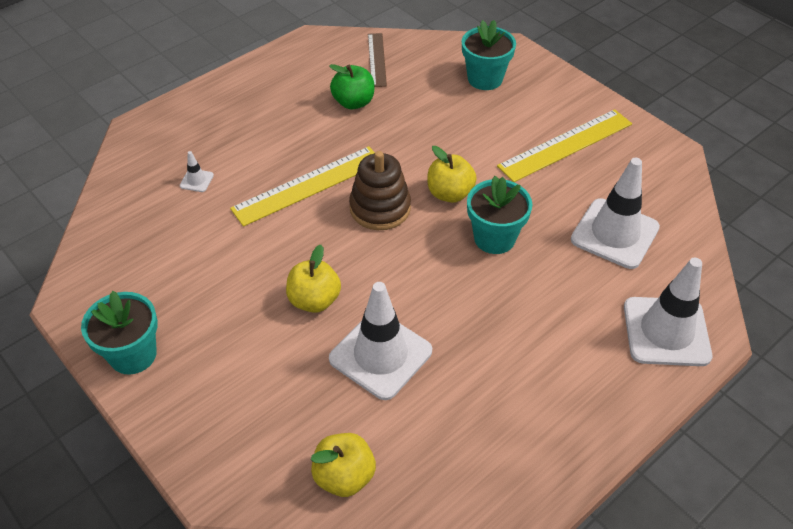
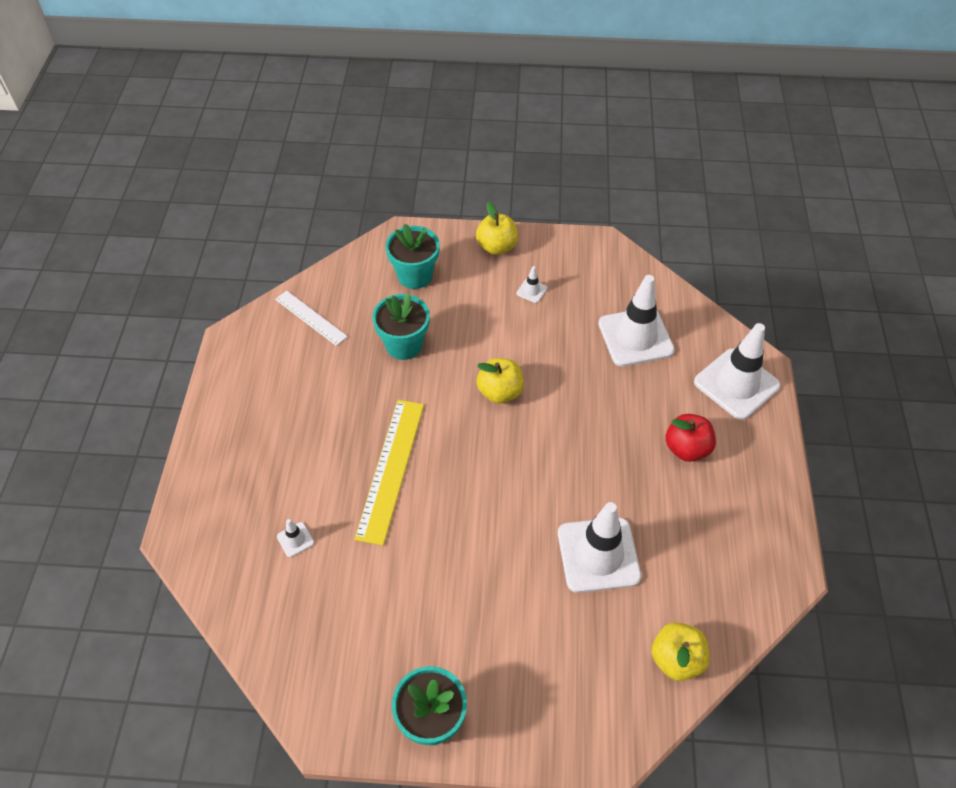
camera: 45 degrees left, 5 degrees up
(314, 300) = (507, 556): yellow apple -> yellow apple (496, 247)
(353, 102) = (338, 370): green apple -> none
(376, 59) = (310, 318): brown ruler -> white ruler
(380, 208) = (466, 444): brown stacking toy -> none
(494, 238) = (568, 403): turquoise flower pot -> turquoise flower pot (404, 345)
(553, 342) = (686, 448): none -> red apple
(565, 145) = (531, 291): yellow ruler -> white traffic cone

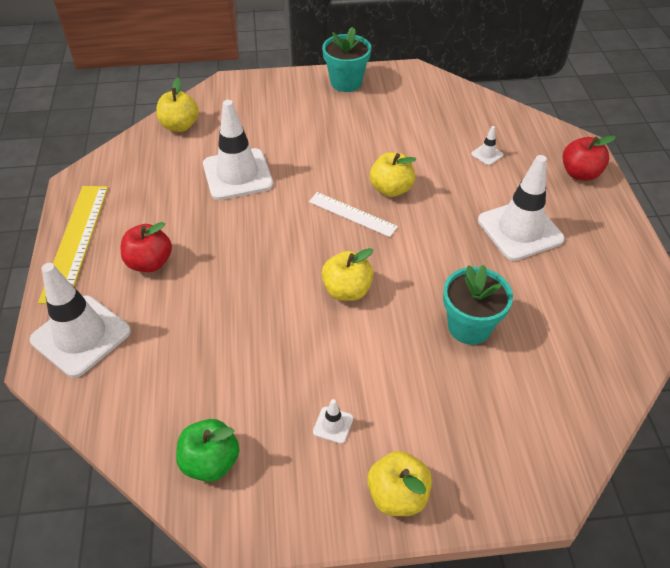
camera: 170 degrees right, 5 degrees down
(206, 493) = (580, 173): none -> red apple
(310, 318) = (593, 344): white ruler -> white ruler (352, 214)
(390, 469) = (432, 210): yellow ruler -> yellow ruler (76, 241)
(415, 275) = (495, 424): turquoise flower pot -> none
(425, 504) = (391, 189): none -> yellow apple
(620, 280) = (210, 462): none -> green apple
(635, 337) = (194, 377): white traffic cone -> white traffic cone (520, 230)

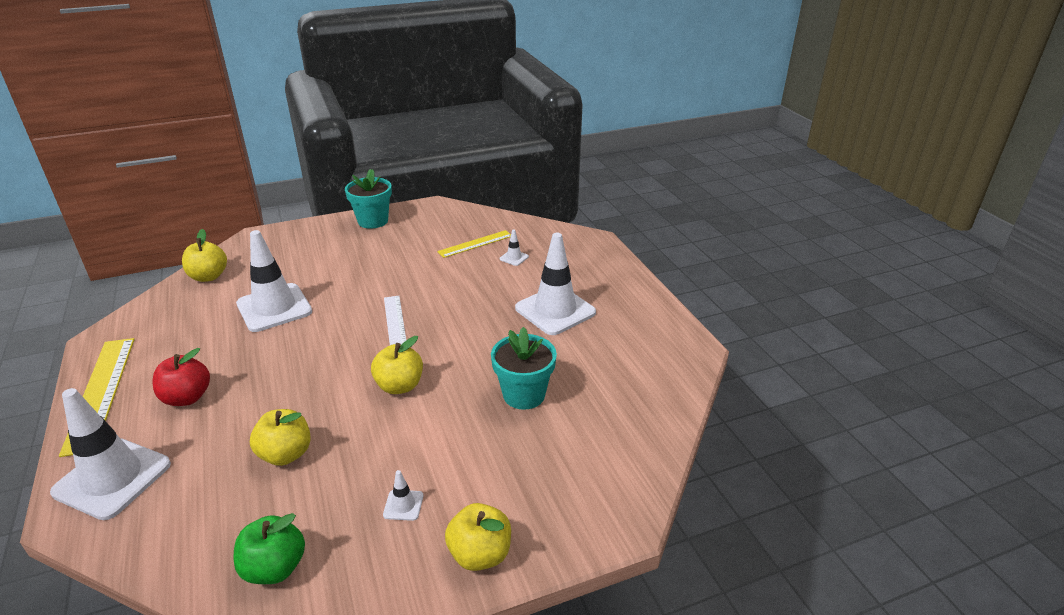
camera: 15 degrees left, 15 degrees down
(352, 214) = (395, 322): white ruler -> white ruler turned 60 degrees clockwise
(391, 189) = (429, 297): yellow apple -> yellow apple (286, 454)
(448, 129) = (475, 244): none -> yellow ruler
(580, 173) = (599, 260): red apple -> none

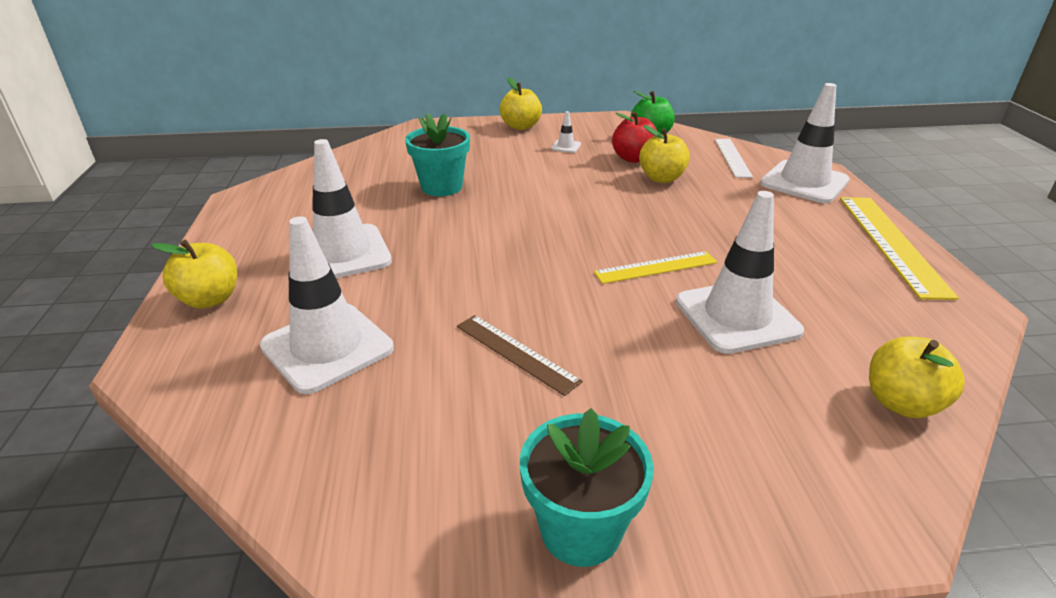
camera: 165 degrees left, 0 degrees up
(187, 397) = (784, 226): red apple -> red apple (633, 158)
(395, 322) = (555, 269): white ruler -> white ruler (732, 157)
(399, 386) = (559, 207): yellow apple -> yellow apple (210, 299)
(410, 269) = (516, 353): none -> brown ruler
(475, 244) = (373, 395): yellow ruler -> yellow ruler (655, 267)
(514, 258) = (327, 347): white traffic cone -> white traffic cone, size x2.45

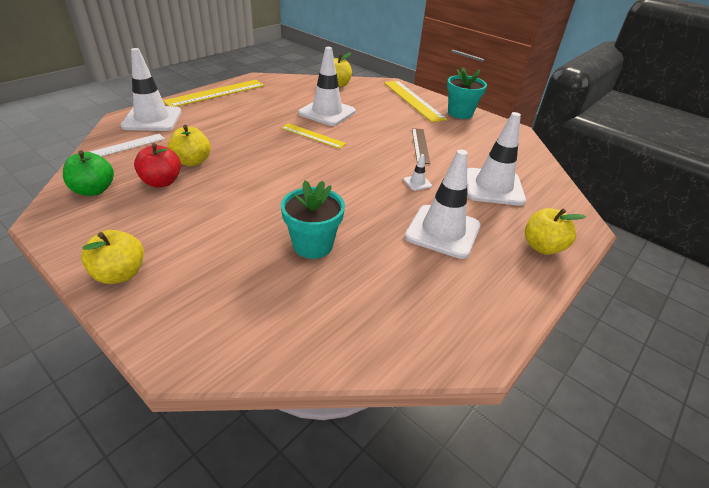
camera: 135 degrees left, 5 degrees up
(566, 146) = (161, 222): white traffic cone -> white traffic cone (417, 183)
(726, 487) = (413, 100): none -> yellow ruler

